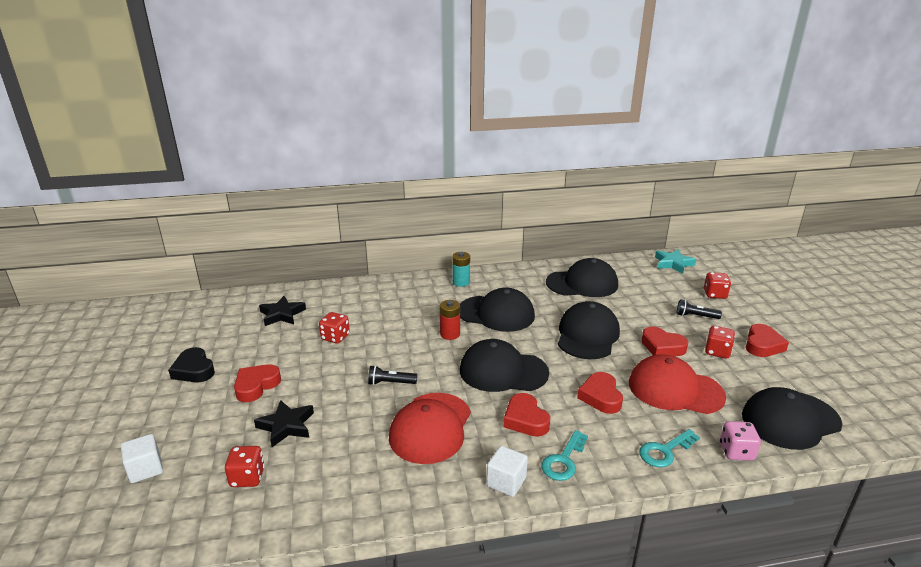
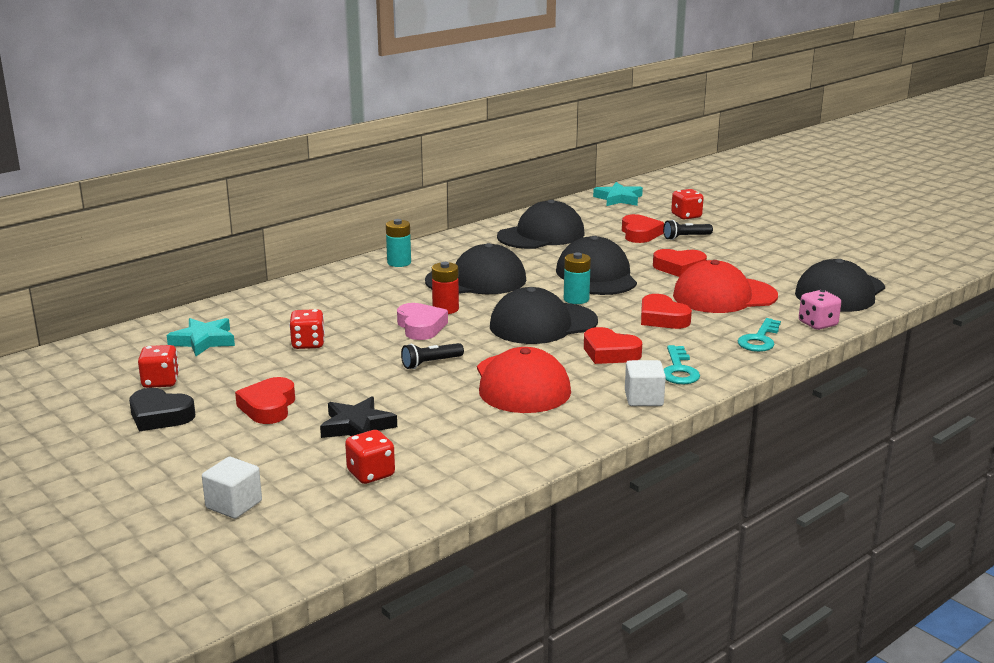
camera: 30 degrees left, 5 degrees down
(282, 314) = (203, 341): black star -> turquoise star
(418, 345) = (421, 327): none -> pink heart
(550, 354) = (576, 299): none -> turquoise battery
(717, 352) = (733, 260): red dice -> red dice (160, 382)
(762, 345) = (768, 245): red heart -> red heart (639, 234)

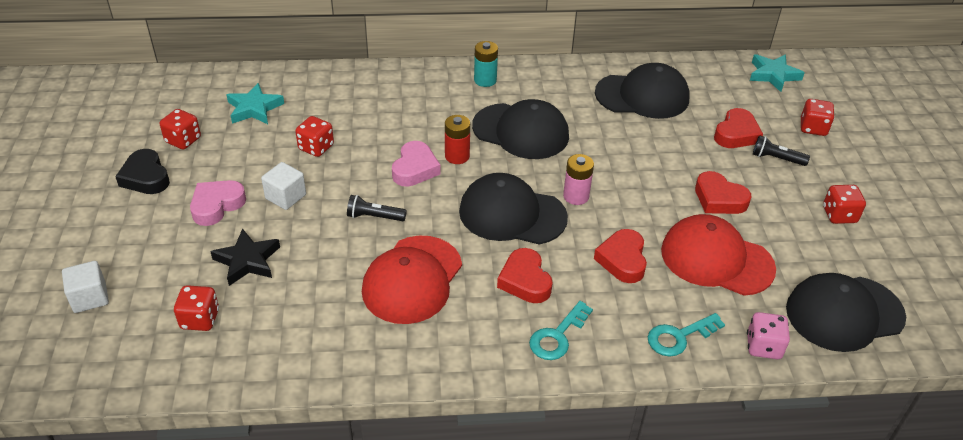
camera: 35 degrees right, 20 degrees up
(268, 407) = (217, 205): red heart -> pink heart
(576, 299) = (576, 196): turquoise battery -> pink battery
(596, 276) = (629, 173): black cap -> none
(643, 398) = (486, 355): white cube -> white cube (285, 197)
(767, 250) = (839, 215): none -> red dice

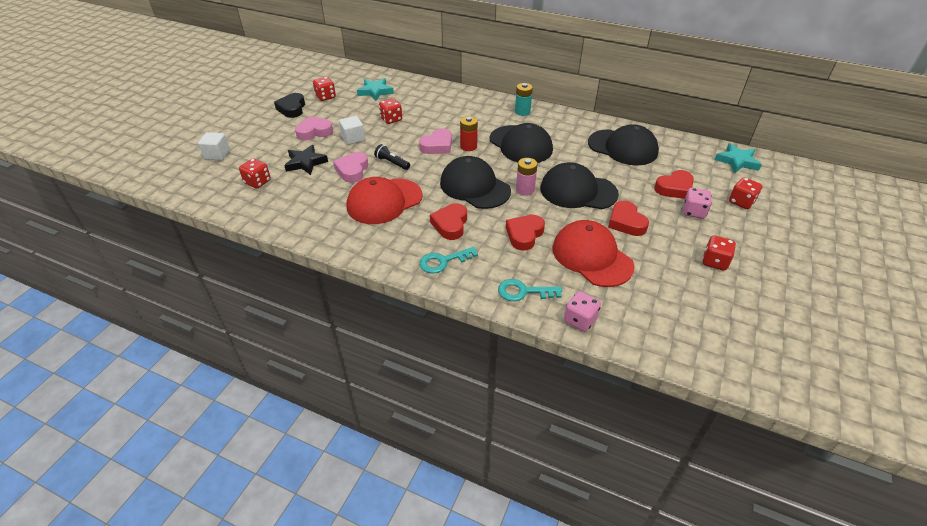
camera: 30 degrees right, 0 degrees up
(328, 248) = (352, 170): none -> pink heart
(776, 159) = (693, 212): black flashlight -> pink dice
(844, 313) = (663, 324): black cap -> black cap (578, 191)

